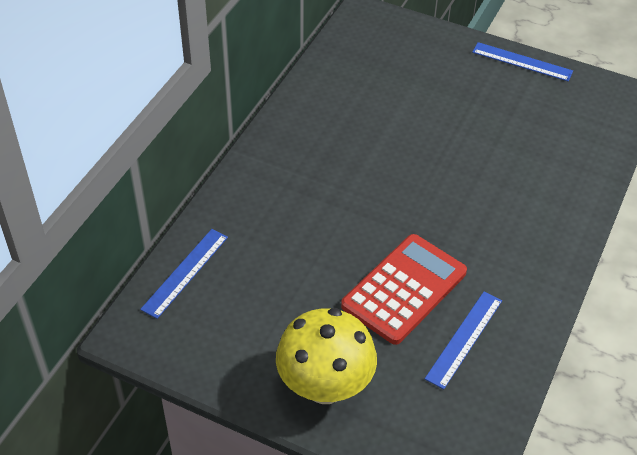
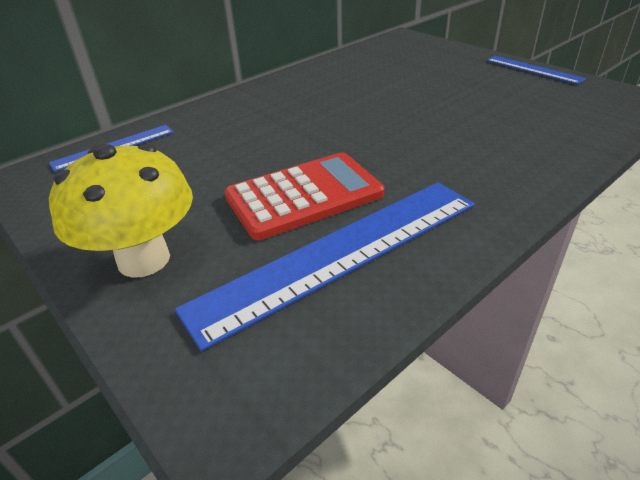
camera: 25 degrees right, 10 degrees down
(464, 339) = (340, 253): blue ruler -> blue ruler, size x1.97

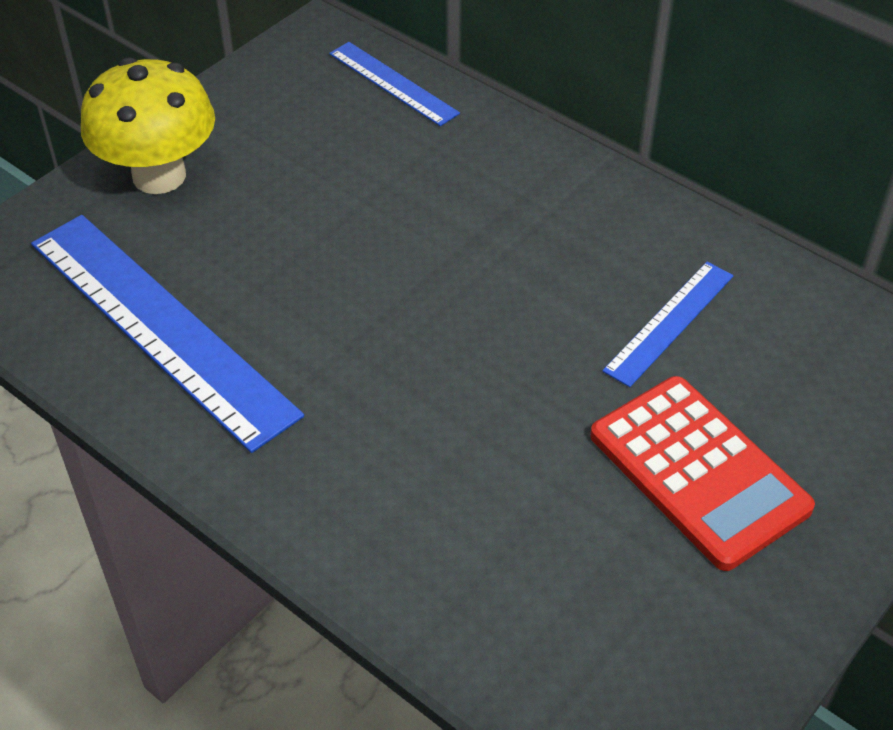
camera: 80 degrees right, 10 degrees up
(304, 196) = (276, 283): red calculator -> red calculator (698, 472)
(533, 69) = (793, 605): blue ruler -> blue ruler (670, 322)

